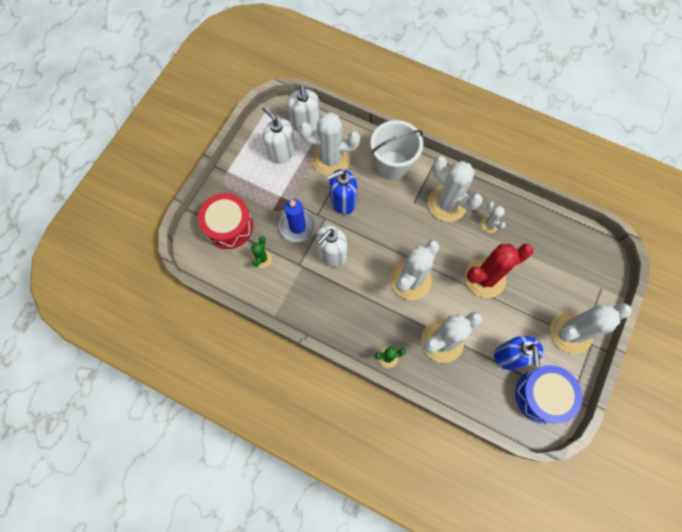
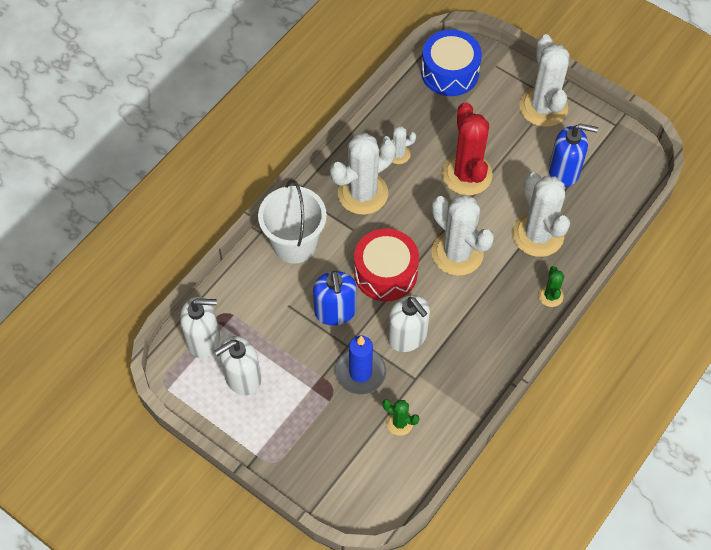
camera: 80 degrees left, 10 degrees down
(229, 226) = (343, 461): red drum -> red drum (385, 273)
(330, 160) = (269, 316): white cactus -> none
(542, 395) = (610, 151): blue drum -> blue drum (450, 72)

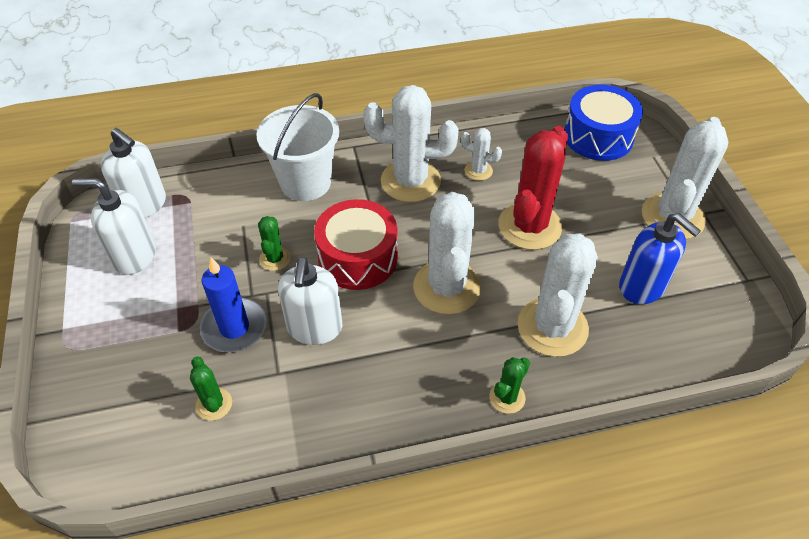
camera: 40 degrees right, 10 degrees down
(335, 312) = (275, 259): blue soap dispenser -> green cactus

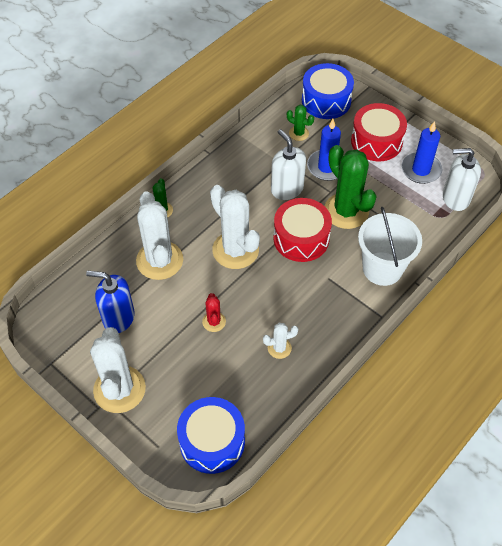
camera: 145 degrees right, 5 degrees up
(114, 438) = (326, 101): none -> blue drum
(134, 256) = (421, 170): white soap dispenser -> blue candle
(134, 324) = (376, 141): none -> red drum
(275, 259) = (346, 211): green cactus -> green cactus, size x2.10
(410, 181) = (317, 310): white cactus -> none
(529, 226) = (214, 322): red cactus -> red cactus, size x0.48

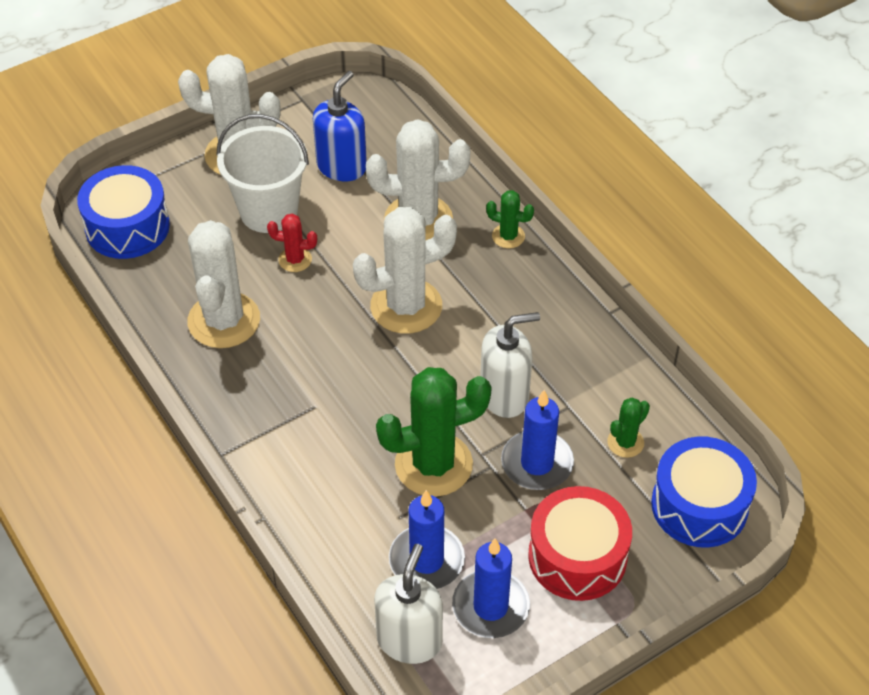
camera: 105 degrees right, 5 degrees down
(279, 348) = (224, 320): white cactus -> white cactus, size x2.10
(301, 238) = (399, 390): red drum -> none
(382, 268) = (304, 481): white bucket -> white bucket (269, 211)
(407, 201) = (426, 560): none -> blue candle

